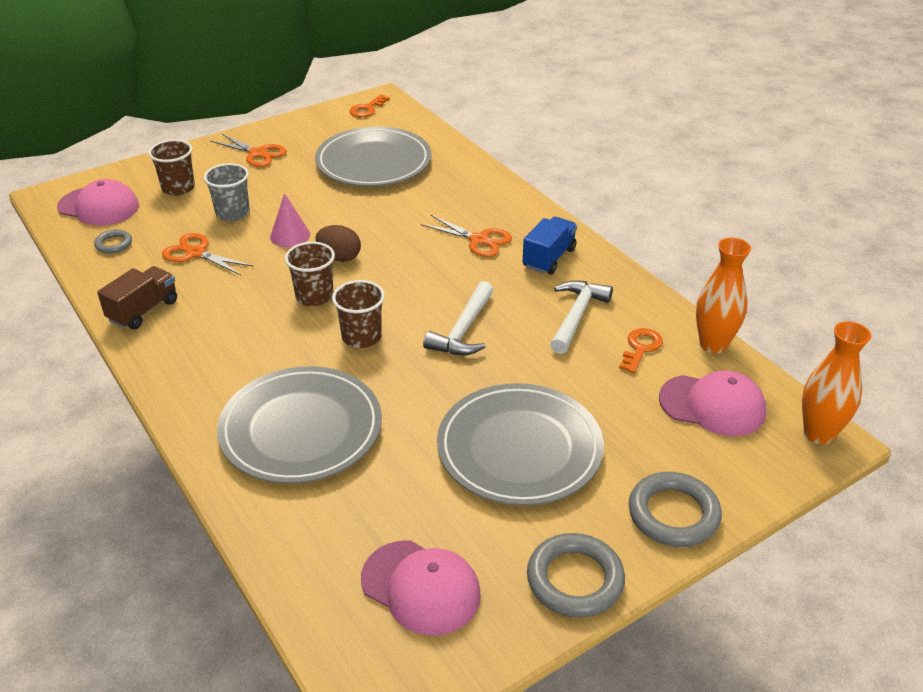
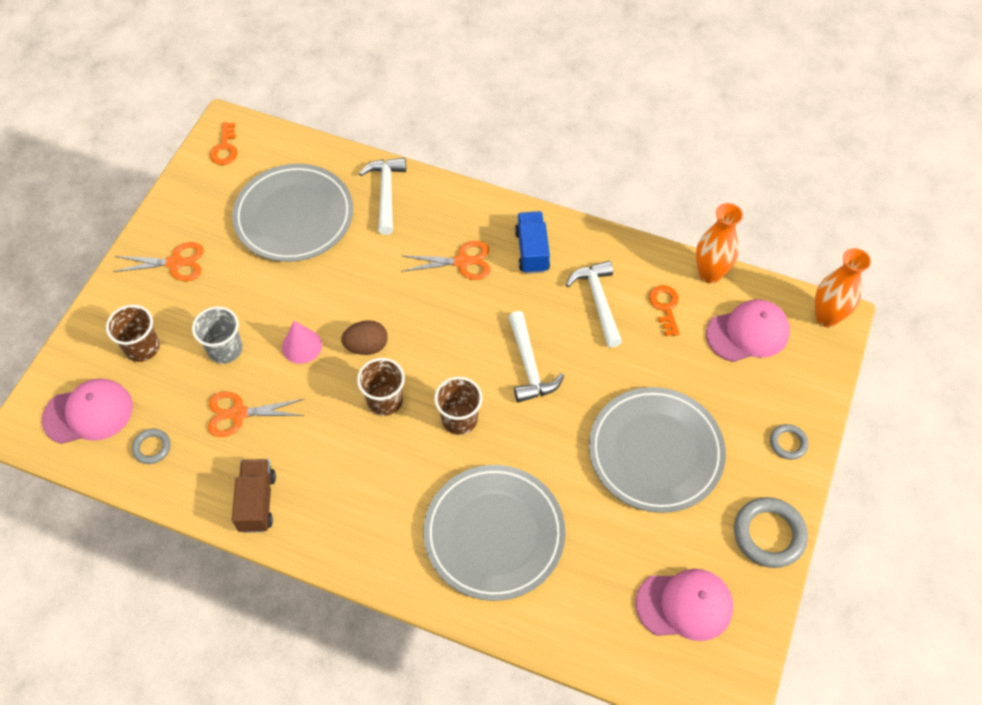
camera: 35 degrees left, 20 degrees up
(461, 176) = (386, 193): none -> white hammer
(673, 514) = (788, 443): grey ring -> grey ring, size x0.55

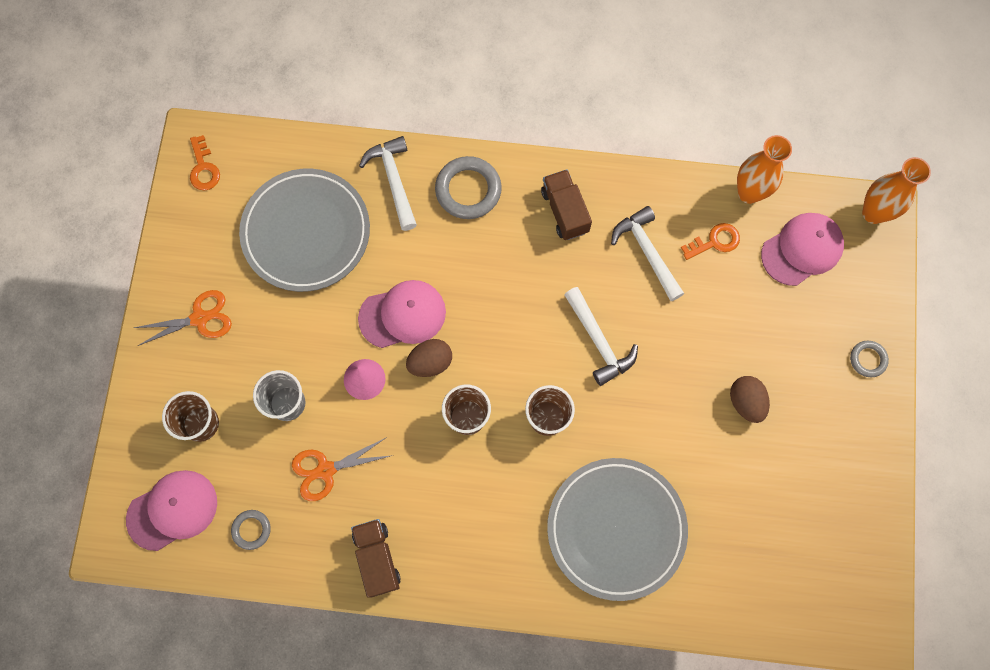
camera: 15 degrees left, 15 degrees up
(462, 262) = (498, 241): orange scissors -> none
(532, 251) = (564, 211): blue truck -> brown truck
(655, 452) = (745, 402): grey plate -> brown egg
(665, 307) = (714, 241): orange key -> orange key turned 90 degrees clockwise
(684, 605) = (812, 551): pink cap -> pink cap (402, 315)
(769, 534) = (872, 459): grey ring -> grey ring (468, 190)

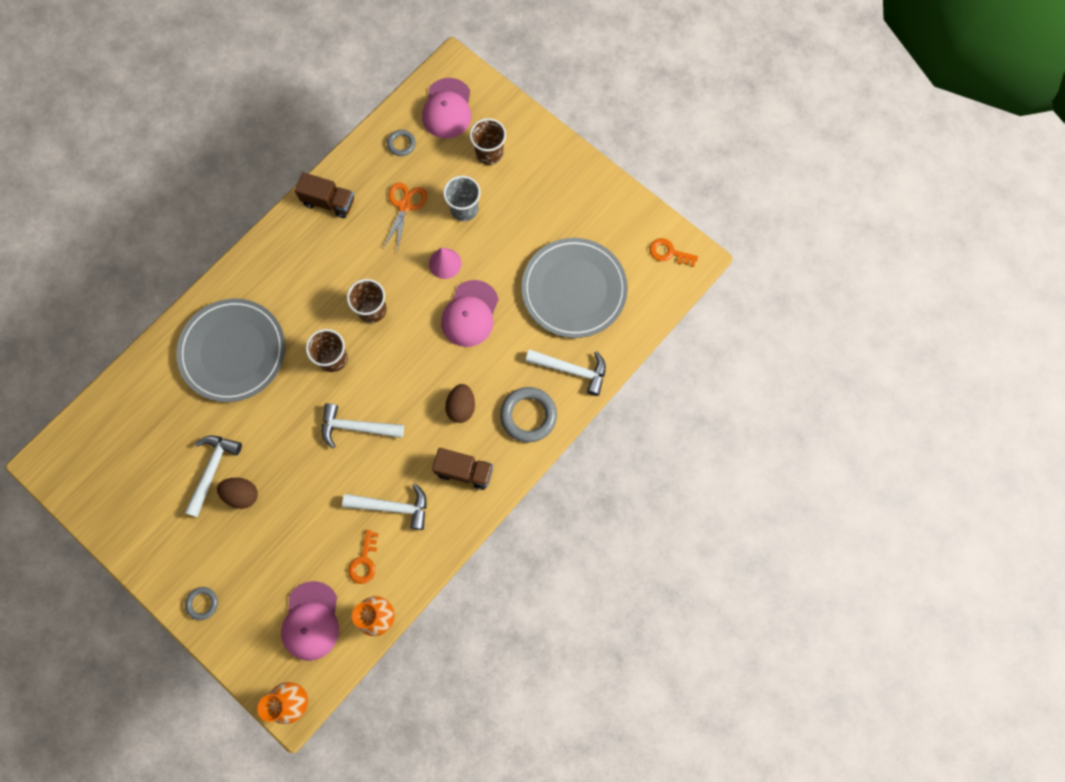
camera: 125 degrees right, 0 degrees up
(200, 318) = (560, 190): orange scissors -> none
(430, 362) = (425, 310): brown egg -> brown egg (461, 407)
(746, 450) = (212, 470): none -> white hammer

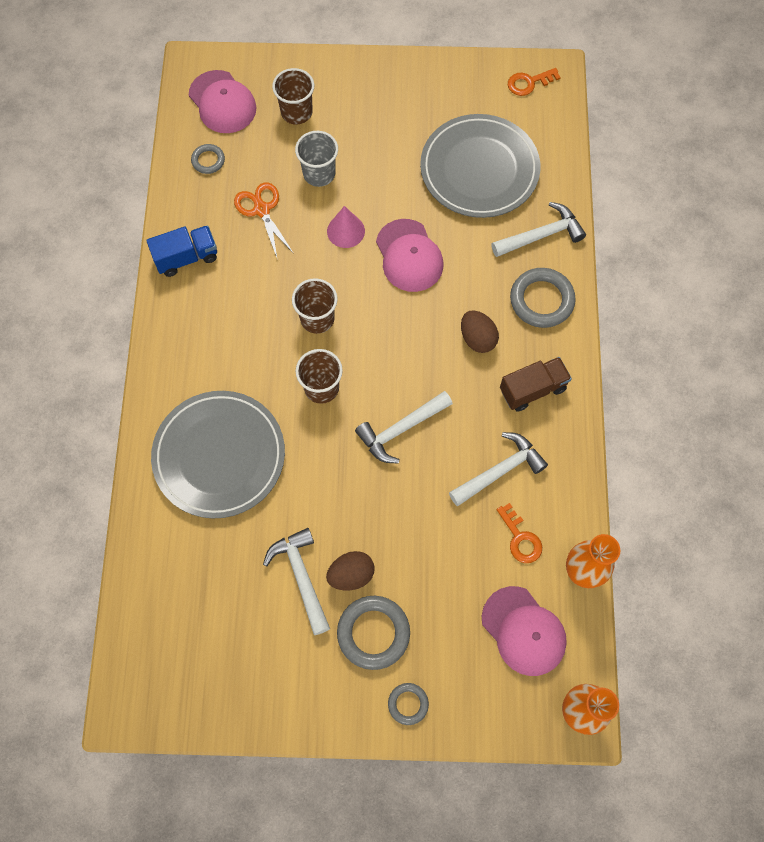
camera: 40 degrees left, 5 degrees down
(222, 542) = (373, 633): none -> grey ring
(329, 202) = (186, 257): brown truck -> blue truck

